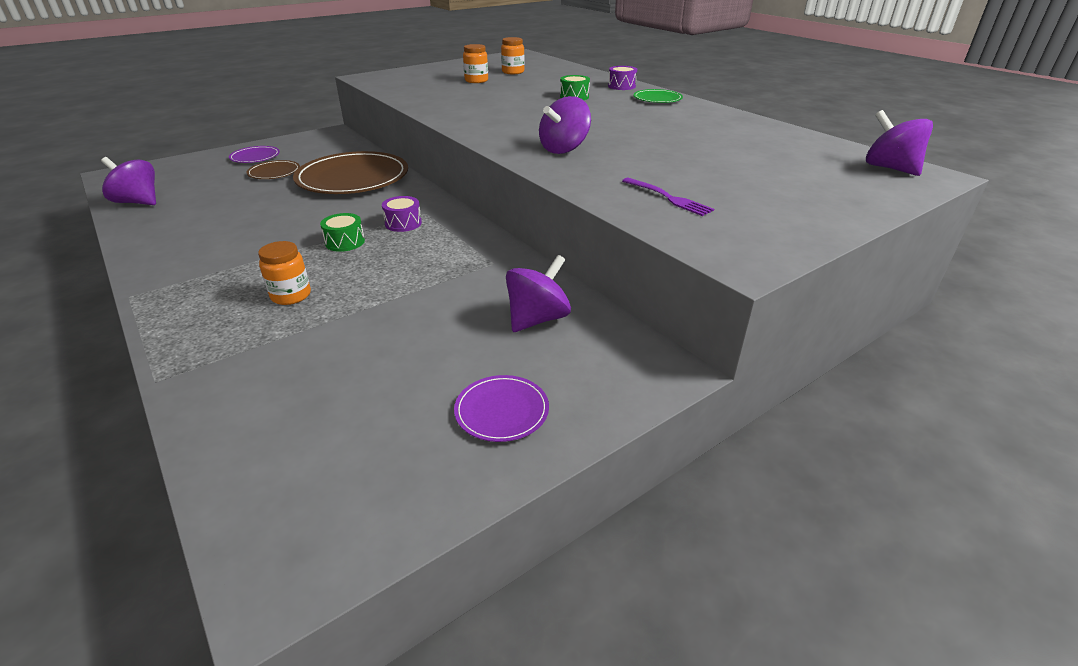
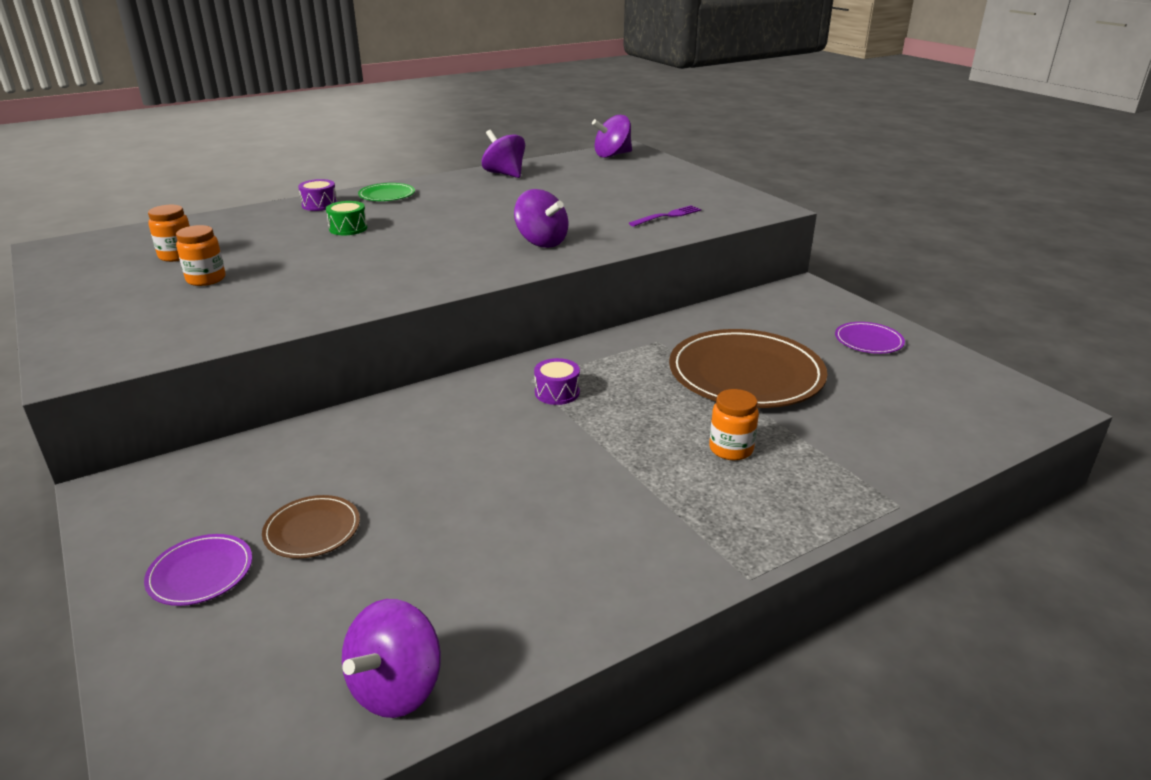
camera: 85 degrees left, 5 degrees down
(345, 242) = (603, 428): green drum -> none
(353, 178) = (383, 442): brown plate -> brown plate (746, 374)
(537, 319) = (751, 325): purple spinning top -> purple spinning top (504, 174)

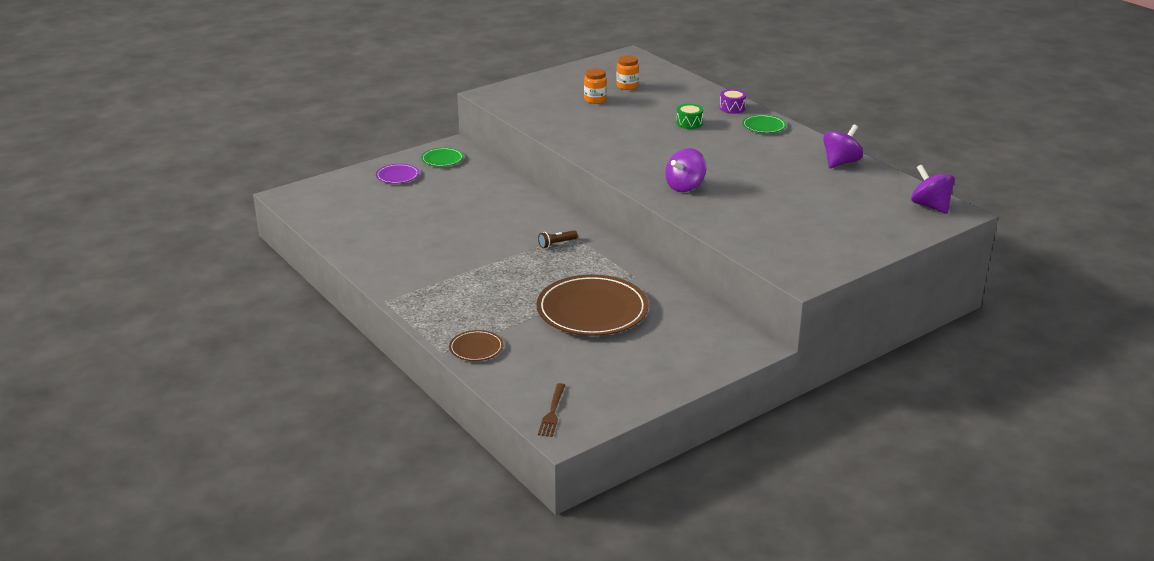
camera: 85 degrees right, 0 degrees up
(165, 506) = (442, 159): none -> green plate
(312, 530) = (425, 193): brown plate -> brown plate (476, 348)
(396, 688) = (329, 224): purple spinning top -> none
(557, 392) = (556, 244): purple drum -> brown flashlight
(667, 216) = (761, 232): purple fork -> none
(731, 449) = (497, 300): orange jar -> none
(868, 341) = (657, 367): purple plate -> none
(1004, 412) = (552, 412): none -> brown fork

